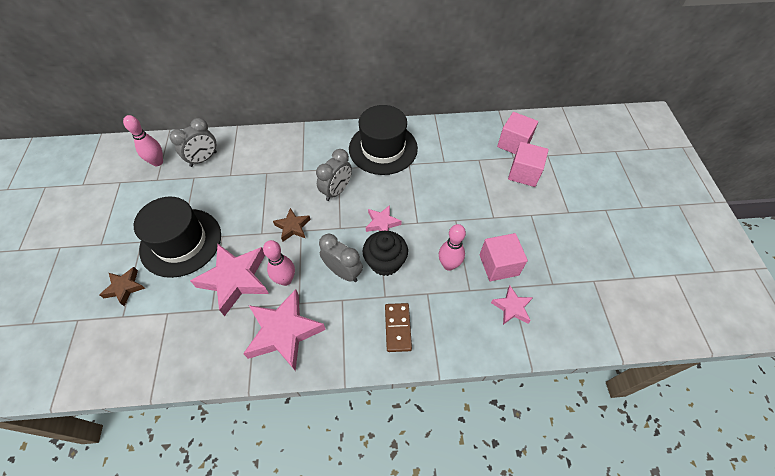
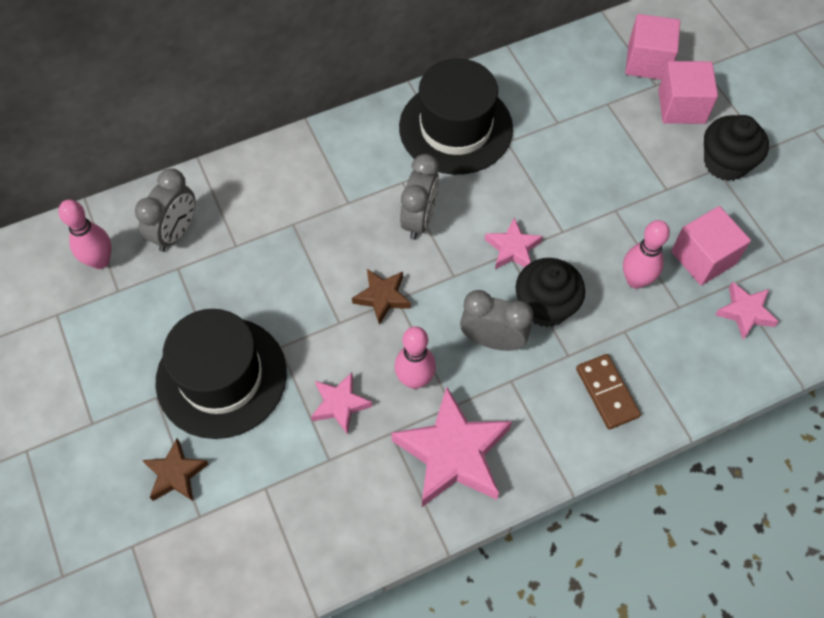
camera: 20 degrees left, 5 degrees up
(235, 279) = (340, 404): pink star -> pink star, size x0.53
(538, 213) = (725, 163): none -> black cupcake

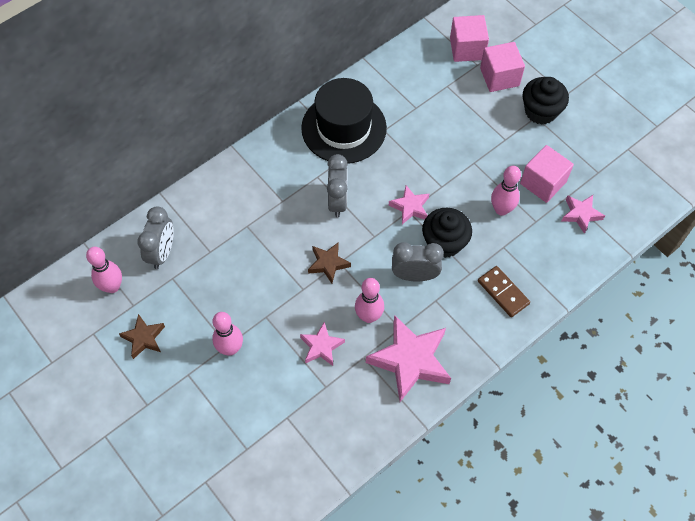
camera: 15 degrees left, 0 degrees up
(176, 474) = (220, 424): brown star -> brown star (144, 338)
(221, 377) = (230, 348): black hat -> pink bowling pin

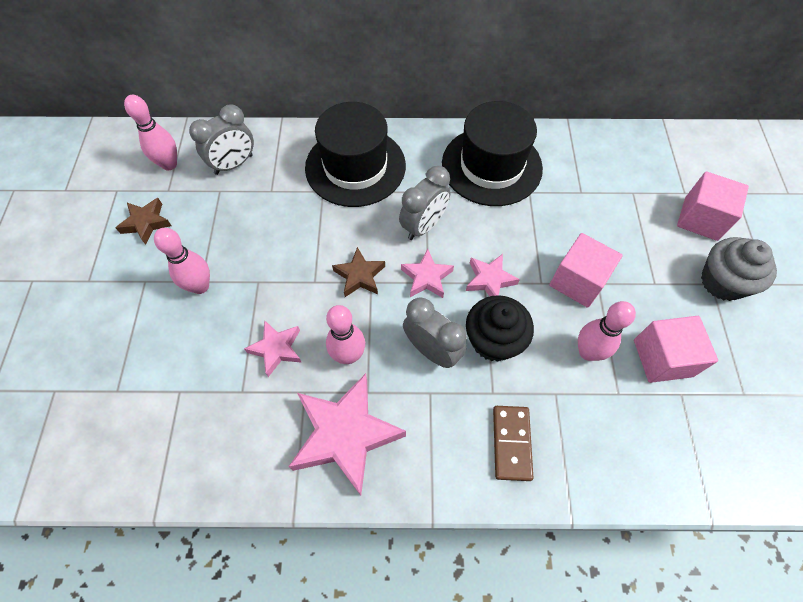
camera: 40 degrees right, 0 degrees up
(252, 192) = (355, 166): none -> black hat
(467, 49) = (685, 171): pink cube -> pink cube (577, 281)
(540, 111) = (722, 282): black cupcake -> grey cupcake
(581, 214) = (682, 426): pink star -> pink star (426, 277)

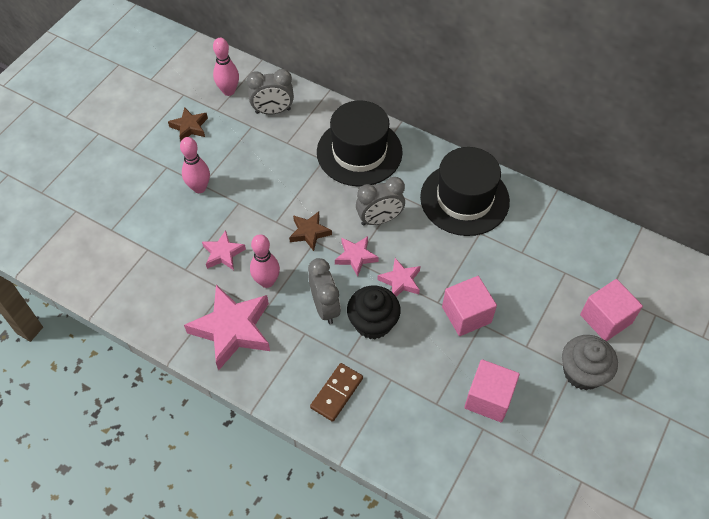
camera: 30 degrees right, 5 degrees down
(588, 352) = (435, 365): pink bowling pin -> none

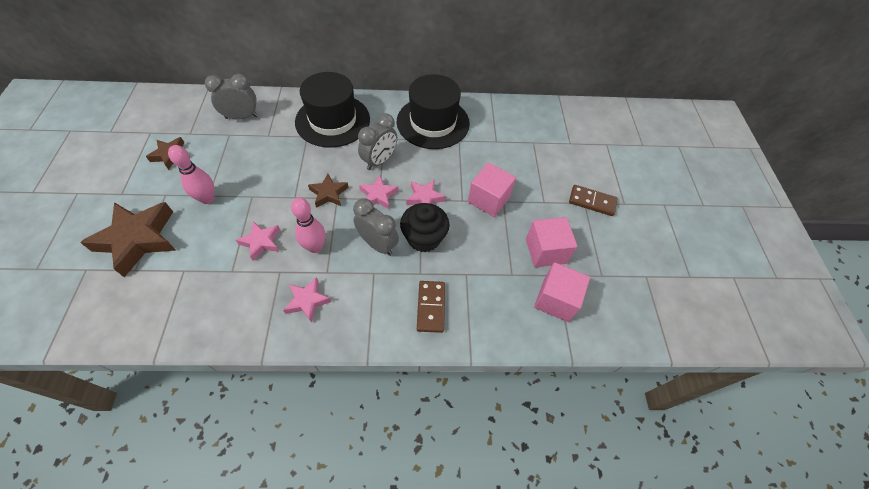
camera: 35 degrees left, 0 degrees up
(126, 202) = (138, 239): none -> brown star
(229, 91) = (192, 116): pink bowling pin -> none
(232, 329) = (307, 301): pink star -> pink star, size x0.53
(273, 111) = (242, 117): grey clock -> grey clock turned 150 degrees counterclockwise
(582, 372) = (592, 201): grey cupcake -> brown domino
(605, 319) = (580, 160): pink cube -> pink cube (556, 300)

